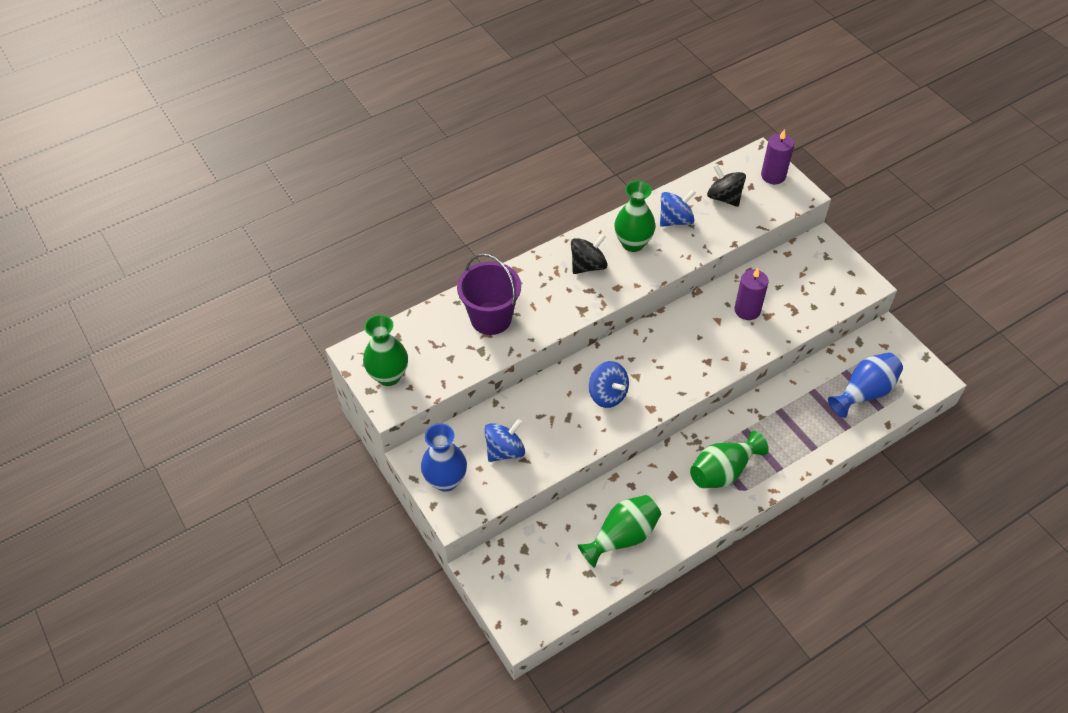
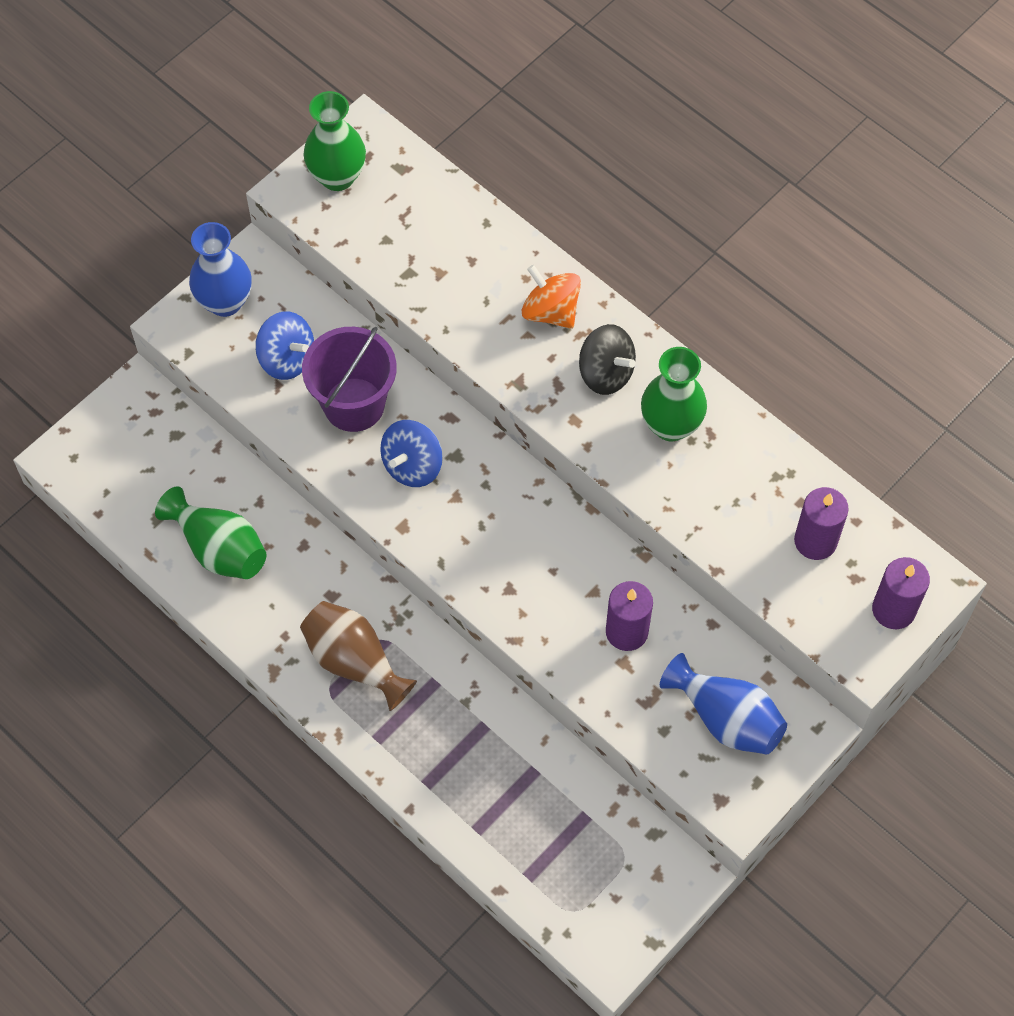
camera: 75 degrees right, 10 degrees up
(491, 318) = (469, 271): purple bucket -> purple bucket (354, 404)
(535, 283) = (550, 311): none -> orange spinning top
(675, 220) = (740, 477): blue spinning top -> none
(723, 471) = (354, 661): green vase -> brown vase
(724, 197) = (815, 541): black spinning top -> purple candle
(864, 392) = (552, 849): blue vase -> blue vase (726, 718)

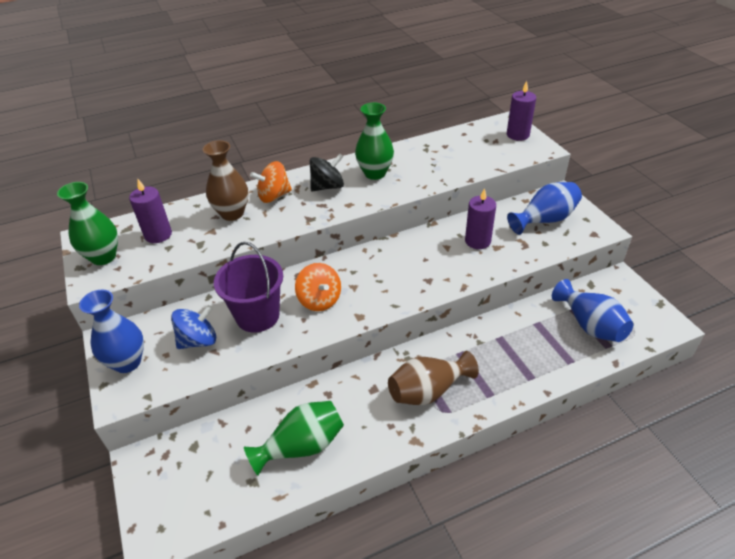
camera: 65 degrees left, 20 degrees down
(412, 466) = (319, 300): blue spinning top -> orange spinning top
(487, 278) = (232, 213): none -> brown vase
(561, 845) = (590, 325): none -> blue vase
(815, 541) = (469, 147): purple candle -> purple candle (158, 235)

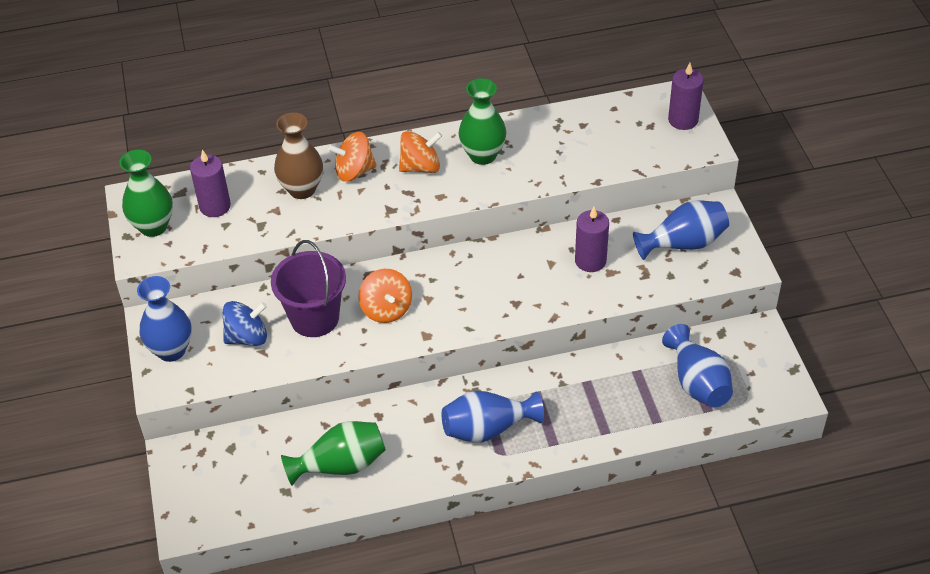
camera: 10 degrees right, 5 degrees up
(327, 186) = (421, 167): black spinning top -> orange spinning top
(428, 391) = (487, 429): brown vase -> blue vase

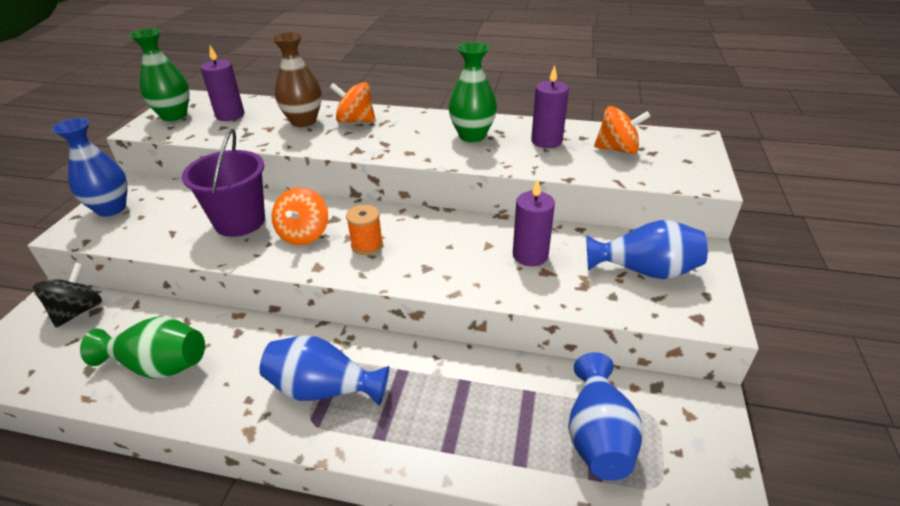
camera: 25 degrees right, 10 degrees down
(216, 454) = (78, 311): none -> black spinning top
(247, 337) = (174, 218): blue spinning top -> none
(421, 167) = (411, 130): orange spinning top -> orange spinning top (617, 149)
(450, 300) = (367, 245): none -> orange spool
(683, 120) = (690, 156): purple candle -> purple candle (546, 141)

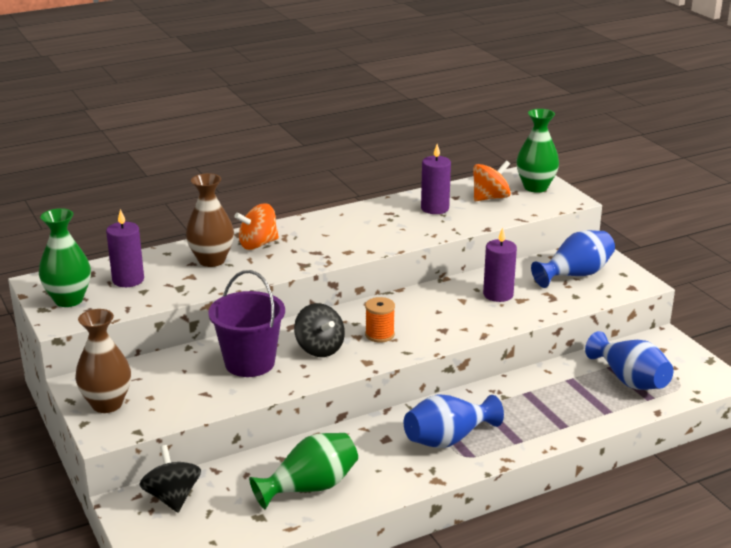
camera: 40 degrees left, 10 degrees down
(111, 208) = (107, 404): blue vase -> brown vase
(304, 234) = (319, 348): orange spinning top -> black spinning top
(472, 136) = (374, 223): green vase -> green vase (535, 187)

